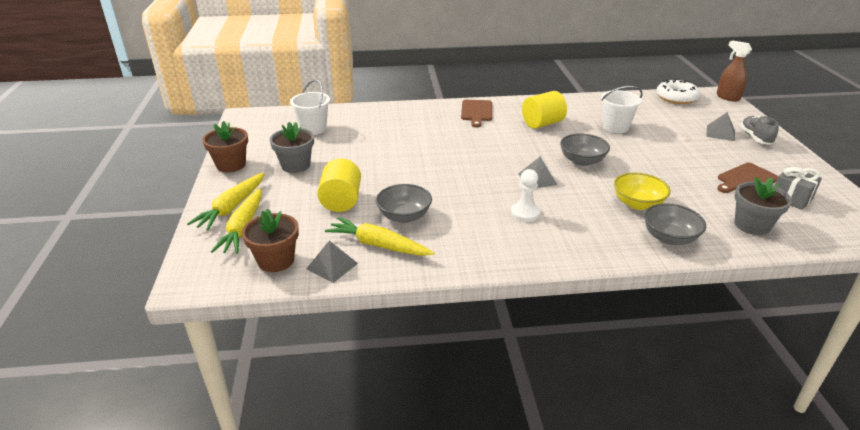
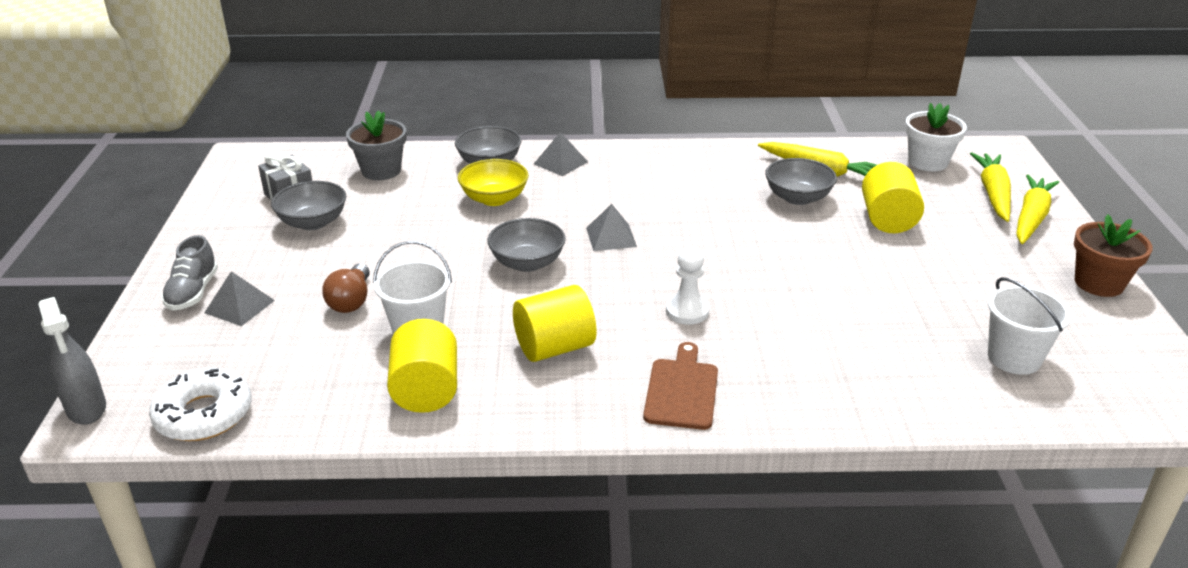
camera: 175 degrees left, 0 degrees up
(276, 260) = (928, 162): brown flower pot -> white flower pot
(295, 165) = (990, 277): grey flower pot -> none
(332, 266) = (864, 155): grey pyramid -> grey pyramid (560, 163)
(525, 213) = (644, 194): white pawn -> white pawn (687, 311)
(591, 107) = (426, 390): none -> yellow cylinder
(664, 138) = (351, 301): none -> brown light bulb
(727, 97) = (86, 408): brown spray bottle -> grey spray bottle
(746, 179) = (313, 222): brown cutting board -> grey bowl

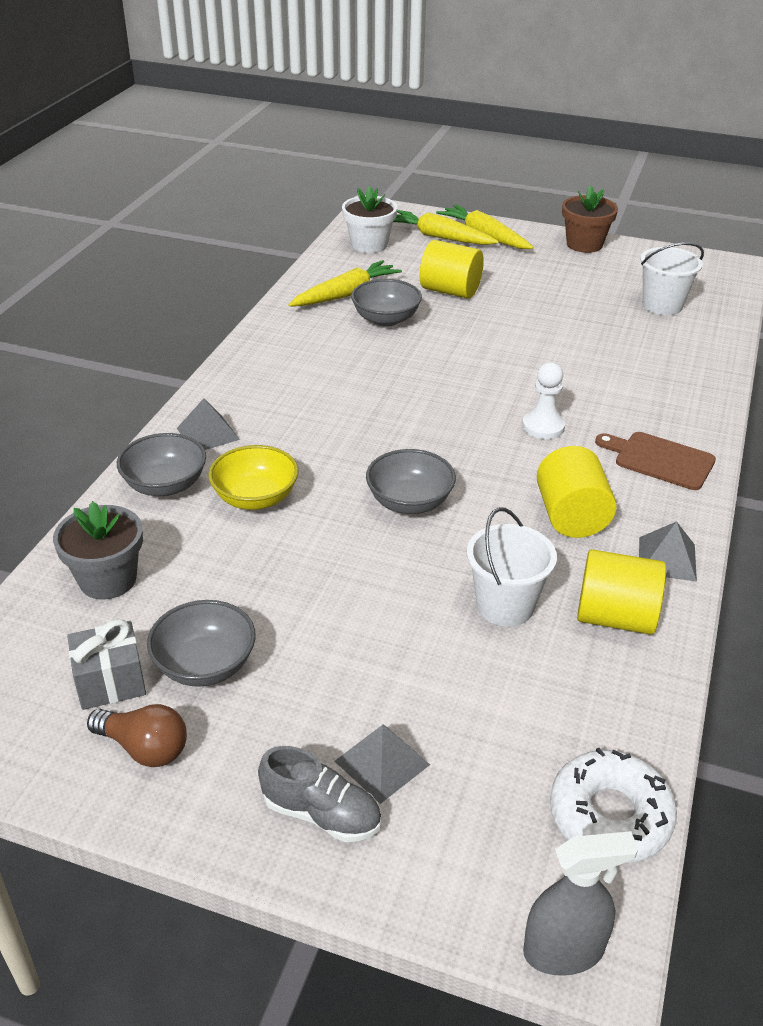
camera: 70 degrees left, 5 degrees up
(351, 301) = (419, 652): brown light bulb -> brown light bulb (144, 748)
(611, 237) = (390, 437): grey pyramid -> grey pyramid (667, 558)

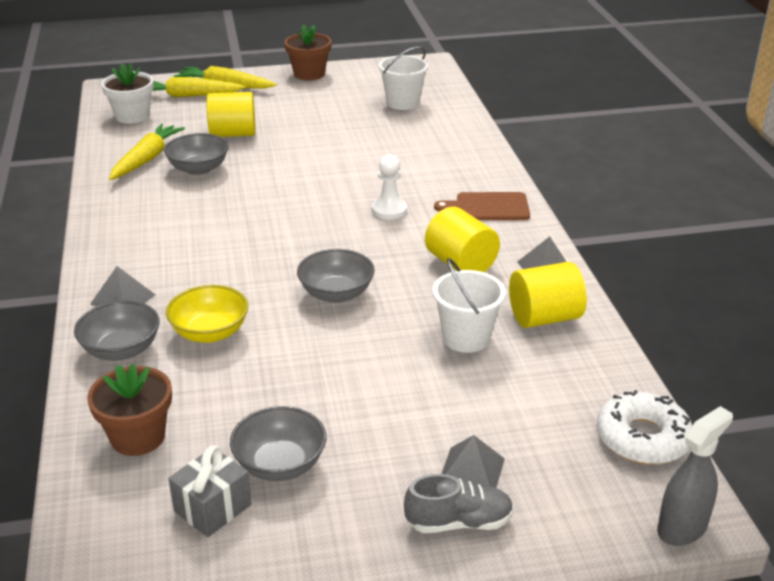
camera: 30 degrees left, 5 degrees down
(108, 579) = (138, 437): grey flower pot -> brown flower pot
(144, 748) = (286, 541): brown light bulb -> none

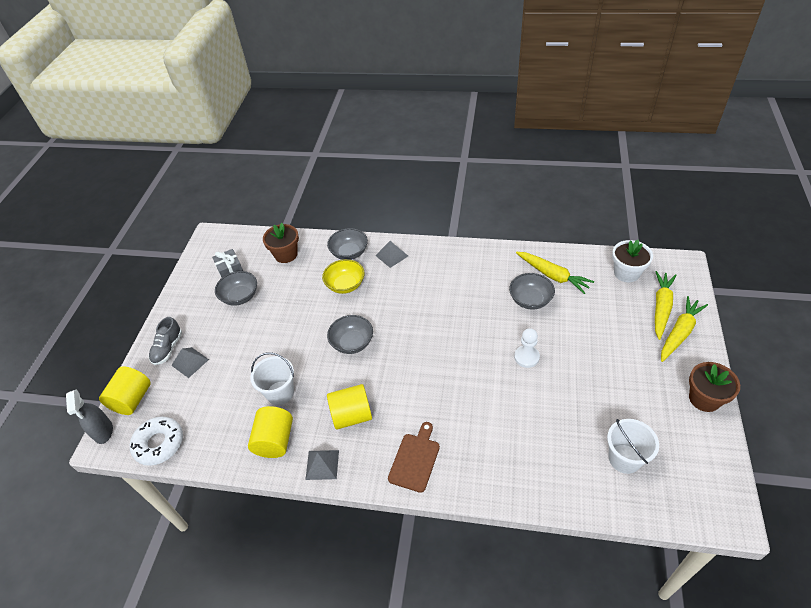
camera: 115 degrees right, 15 degrees up
(233, 134) = (582, 325): yellow cylinder -> yellow cylinder (132, 399)
(389, 210) = (435, 394): white pawn -> white pawn (526, 357)

